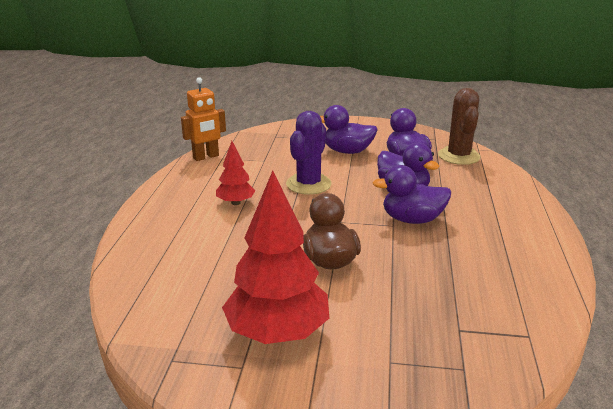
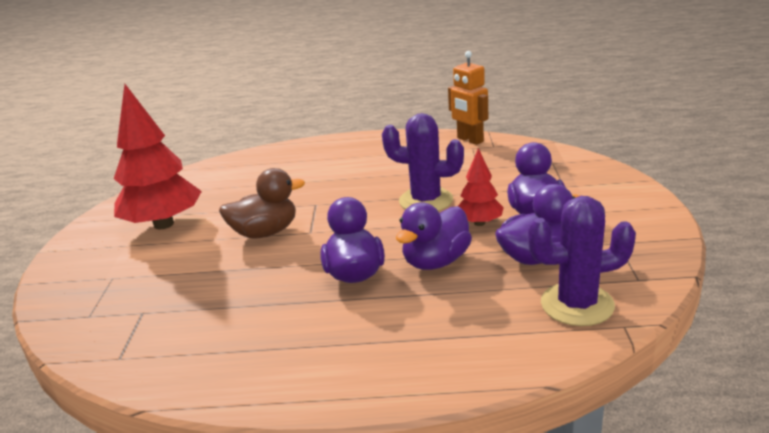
camera: 85 degrees right, 0 degrees up
(235, 202) = (371, 172): red tree -> red tree (479, 223)
(459, 156) = (577, 304): brown cactus -> purple cactus

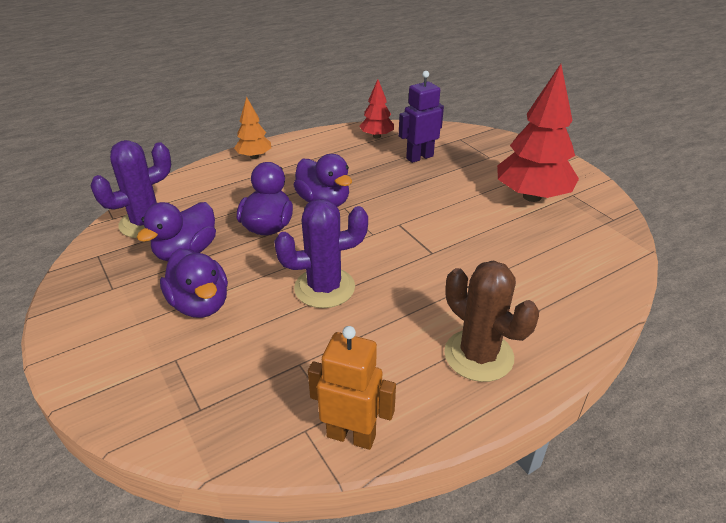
camera: 145 degrees right, 10 degrees up
(179, 301) = (419, 157): none -> purple robot
(265, 232) = (435, 213): brown duck -> none
(366, 151) = (478, 355): none -> brown cactus
(379, 379) = (254, 156): none -> orange tree
(479, 223) = (252, 274): red tree -> red tree (376, 136)

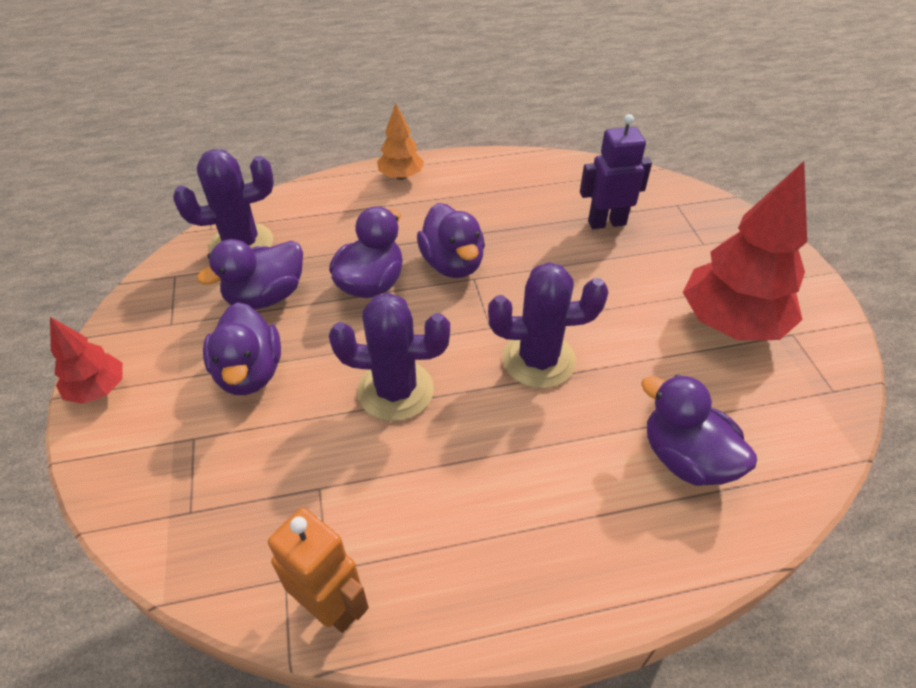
camera: 20 degrees right, 10 degrees up
(376, 136) = (566, 177): red tree -> red tree (98, 389)
(418, 245) = (538, 360): none -> purple cactus
(478, 355) = (534, 548): brown cactus -> none
(547, 277) = (686, 458): none -> purple duck

